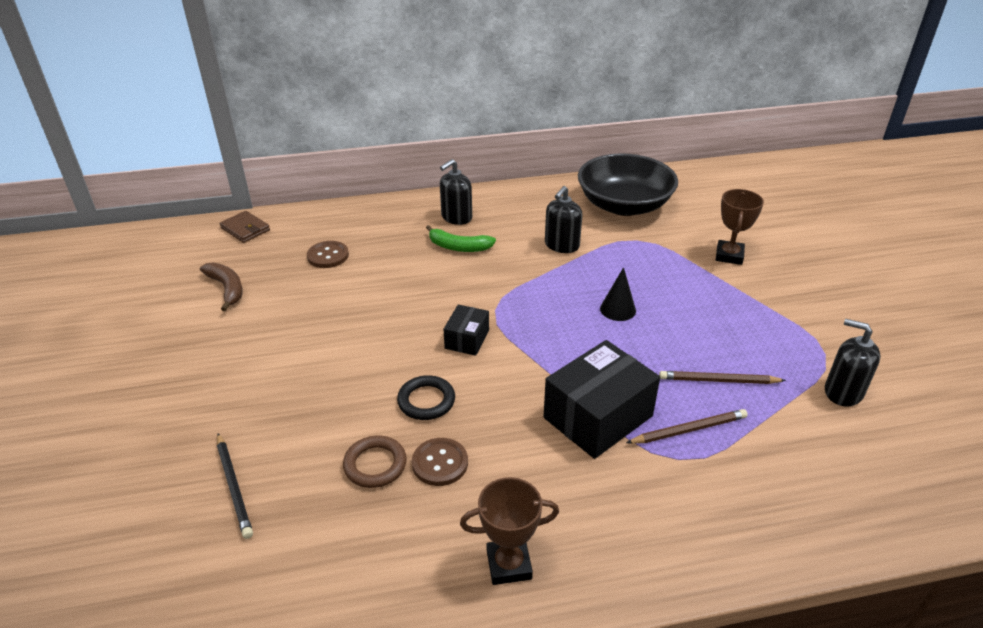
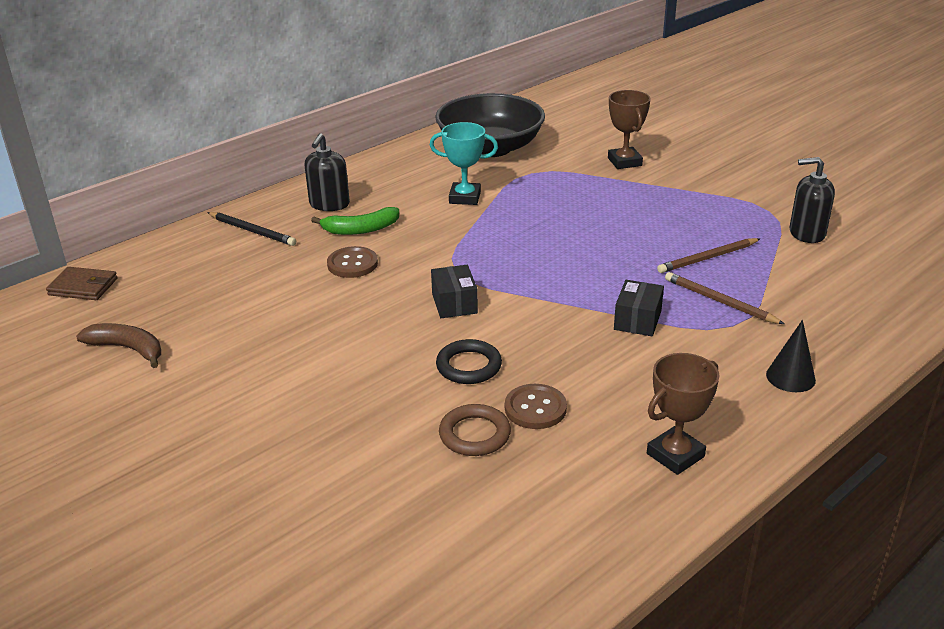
camera: 30 degrees left, 5 degrees down
(234, 486) = (348, 511): black pencil -> black pencil (252, 231)
(328, 256) = (220, 281): brown button -> brown button (352, 264)
(561, 245) = (465, 197): black soap dispenser -> turquoise trophy
(598, 417) = (637, 320): black box -> black box, size x0.53
(618, 309) = (570, 233): black cone -> black cone (790, 377)
(689, 429) = (719, 301): brown pencil -> brown pencil turned 90 degrees counterclockwise

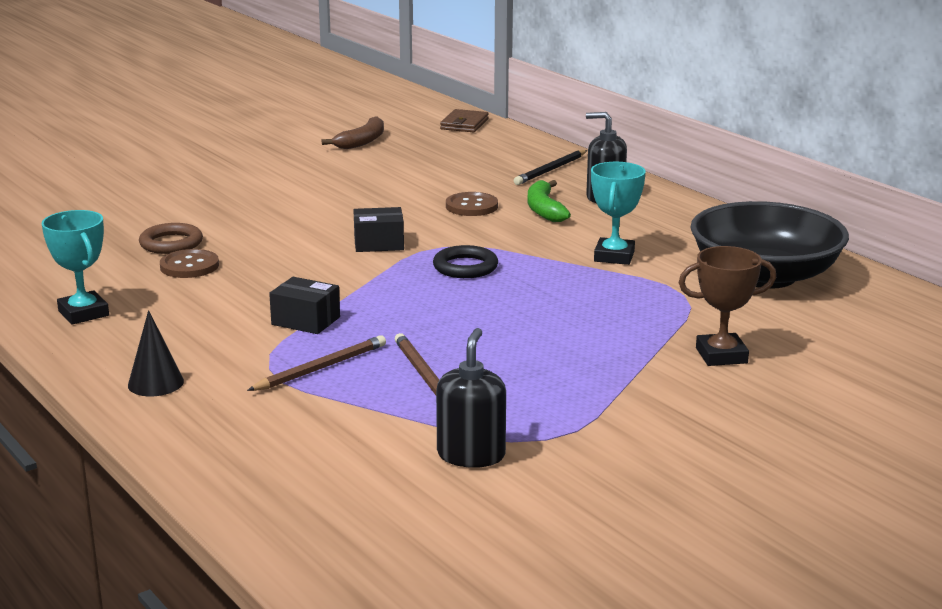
camera: 95 degrees right, 10 degrees down
(469, 366) = (269, 245): black ring -> black ring (465, 267)
(675, 455) = (83, 313): brown trophy -> turquoise trophy

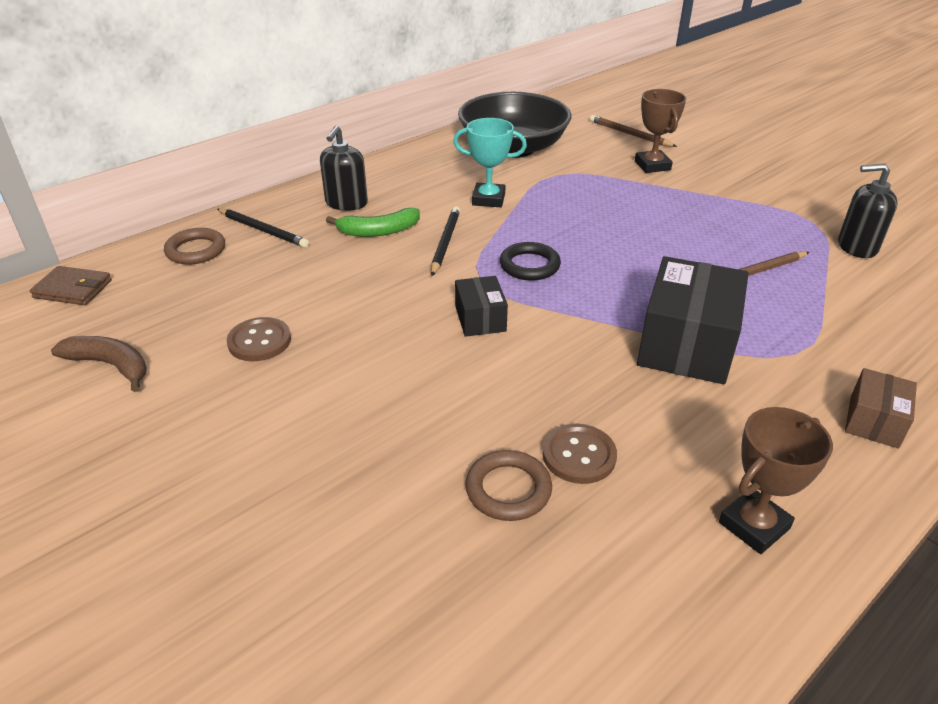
camera: 95 degrees left, 15 degrees up
(83, 313) = (753, 525): turquoise trophy -> brown trophy
(155, 383) = (874, 421): black cone -> brown box
(305, 321) = (686, 344): black box -> black box, size x1.90
(321, 368) = (775, 324): brown pencil -> brown pencil (629, 134)
(471, 206) = (368, 270): brown button -> brown button (259, 341)
(517, 151) = (196, 250): none -> brown ring
(517, 235) = (445, 242): none -> black pencil

